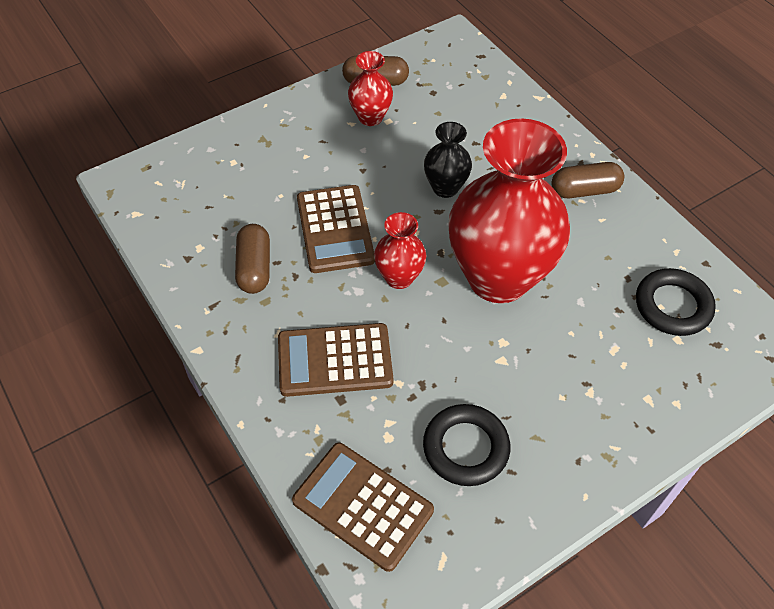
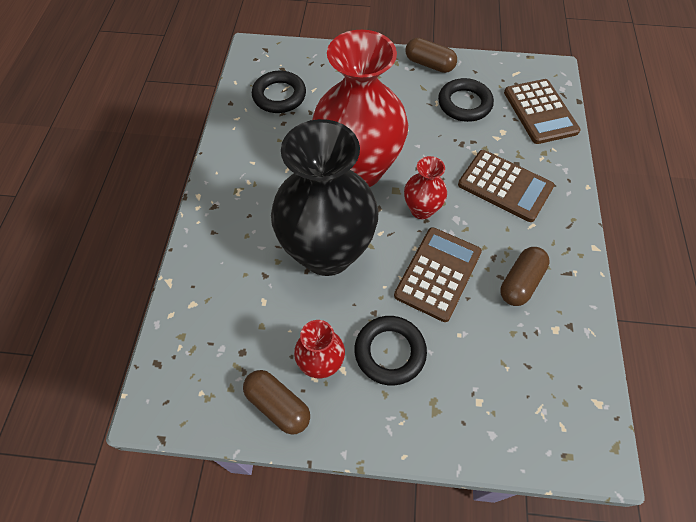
camera: 140 degrees left, 5 degrees up
(326, 152) = (390, 352): none -> black ring
(445, 188) = (327, 252): black vase -> black vase, size x2.22
(584, 190) = (237, 186): brown capsule -> brown capsule (429, 64)

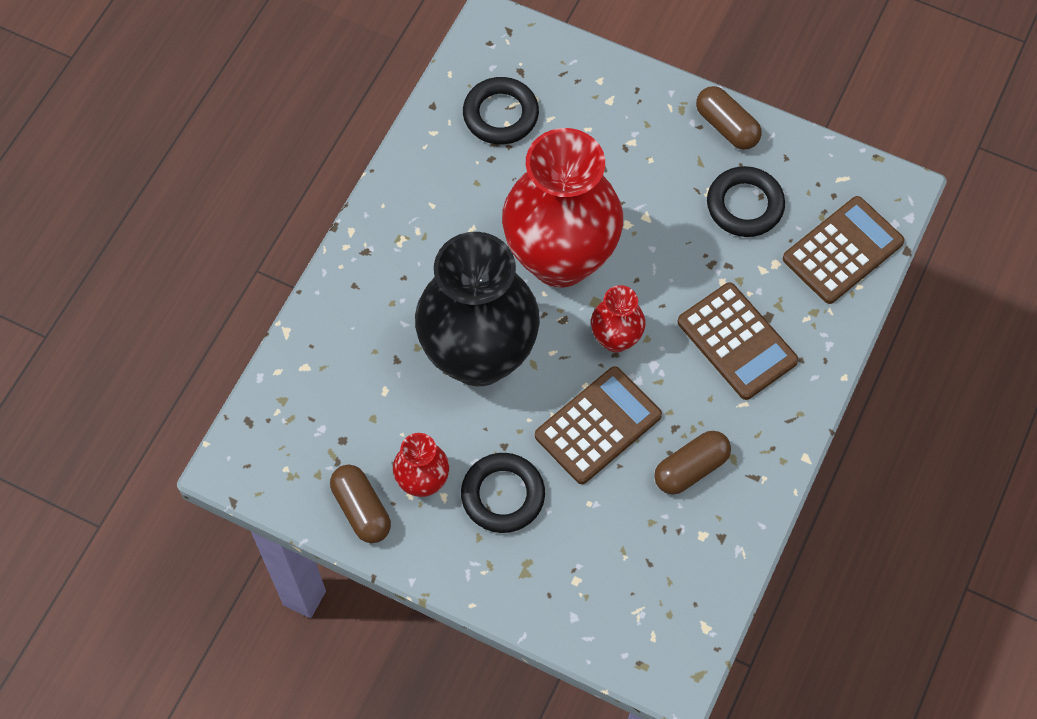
camera: 20 degrees right, 5 degrees up
(540, 112) = (842, 250): brown calculator -> brown calculator turned 135 degrees counterclockwise

